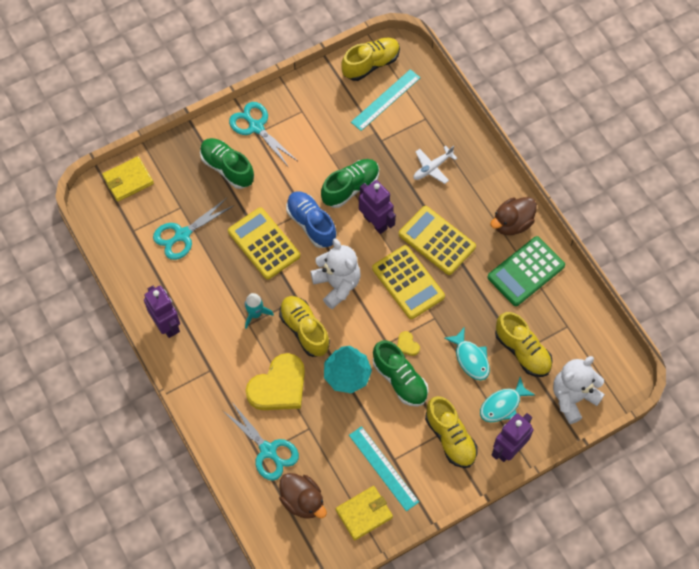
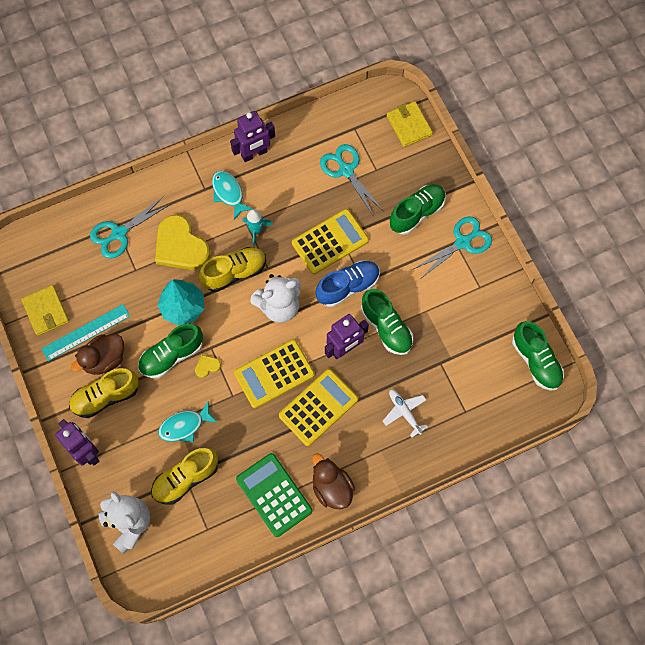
camera: 95 degrees right, 5 degrees up
(302, 501) = (67, 259): brown duck -> brown duck (104, 359)
(371, 64) = (536, 361): yellow shoe -> green shoe
(385, 100) = (490, 372): turquoise ruler -> none
(503, 405) = (131, 451): turquoise fish -> turquoise fish (228, 193)

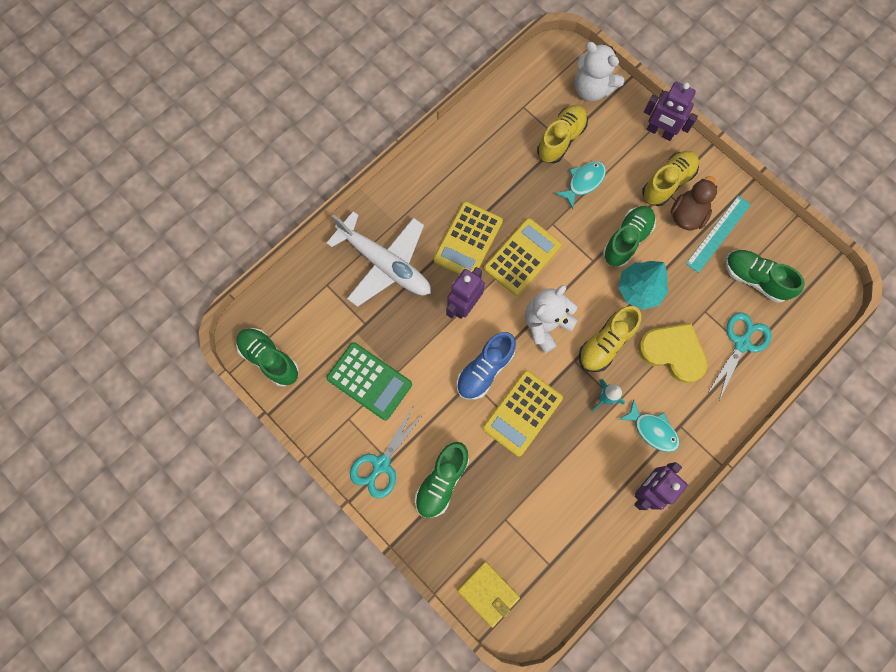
camera: 160 degrees right, 5 degrees up
(46, 311) = (767, 240): yellow wallet -> none
(207, 366) = (588, 242): yellow heart -> none
(274, 494) = (477, 152): green calculator -> green calculator (369, 381)
(331, 488) = (428, 175): brown duck -> none
(346, 170) = (538, 505): turquoise scissors -> none
(386, 327) = (430, 340): green shoe -> green shoe (754, 279)
(404, 412) = (385, 264): white plane -> white plane, size x2.15

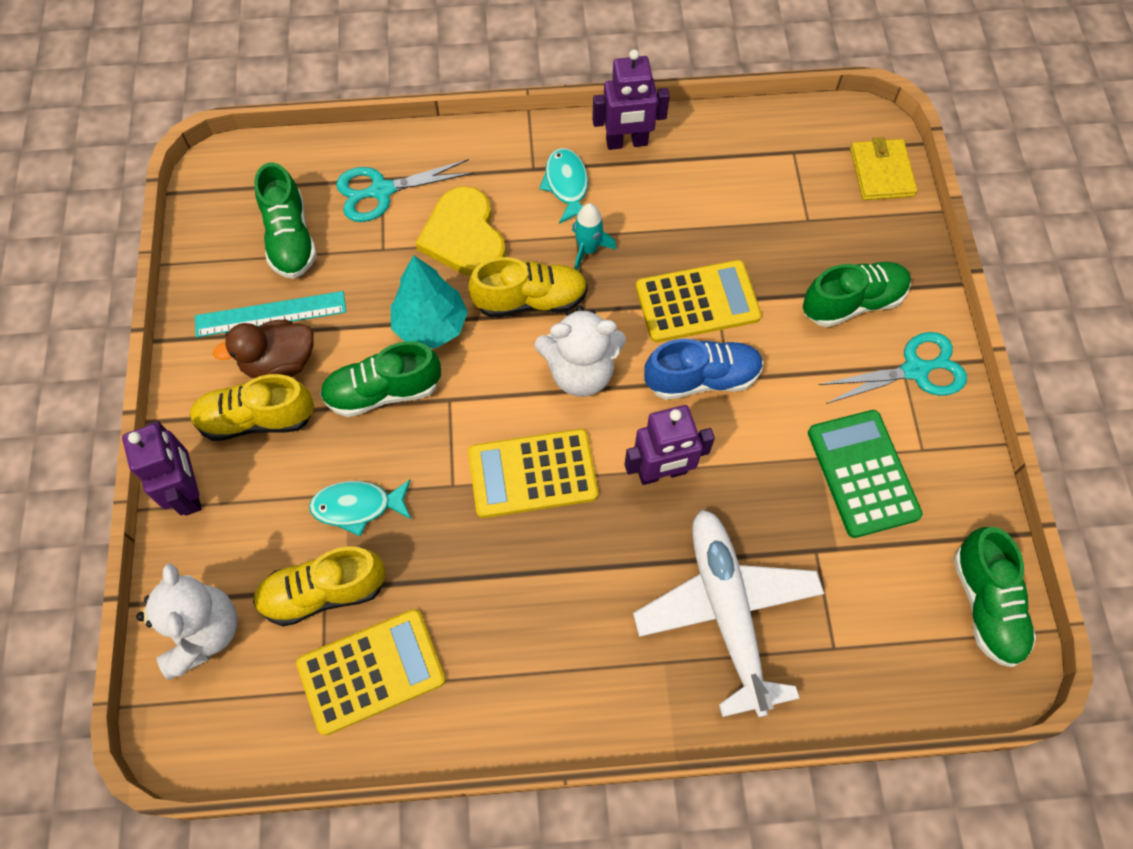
camera: 140 degrees left, 10 degrees down
(468, 240) = (584, 553): yellow calculator -> yellow calculator (371, 672)

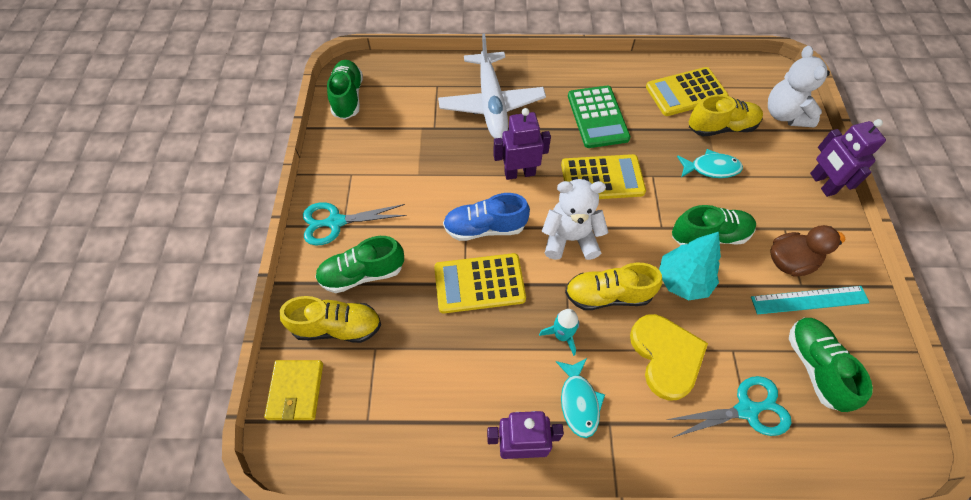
camera: 175 degrees left, 5 degrees down
(256, 419) = (793, 224): yellow shoe -> yellow shoe (337, 327)
(863, 473) = (393, 164): green calculator -> green calculator (597, 117)

